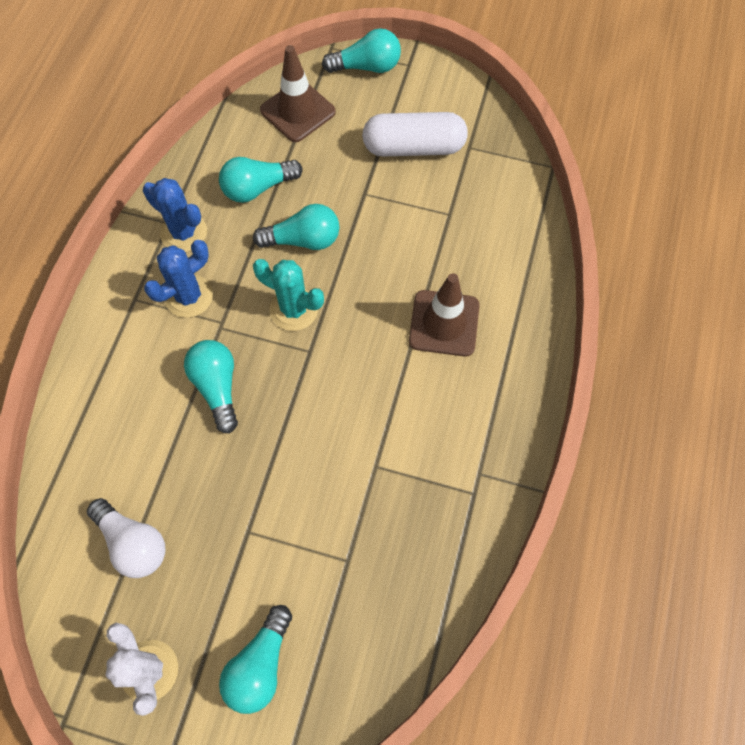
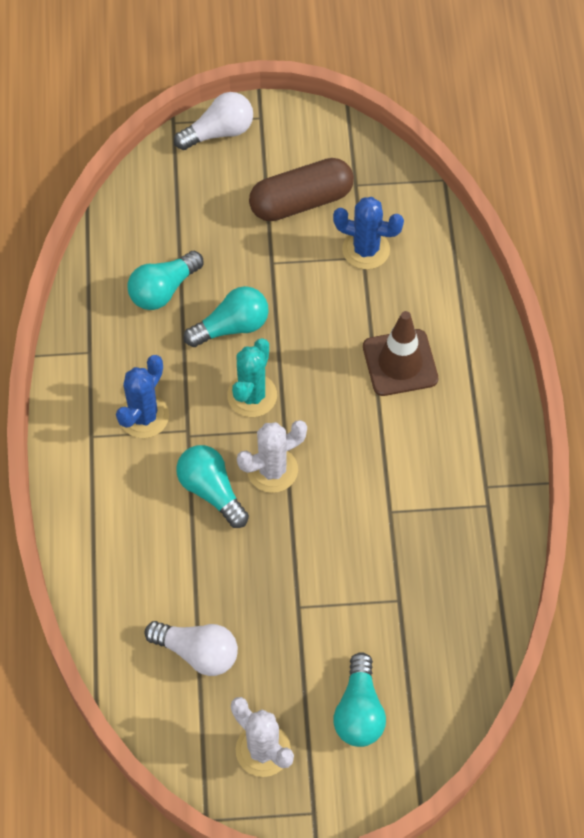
camera: 20 degrees left, 5 degrees down
(184, 232) = (109, 357): blue cactus -> blue cactus (366, 249)
(282, 386) = (272, 470): none -> white cactus
(294, 309) = (252, 395): turquoise cactus -> turquoise cactus turned 75 degrees counterclockwise
(297, 111) = (168, 200): brown traffic cone -> none
(367, 67) = (219, 132): turquoise light bulb -> white light bulb
(413, 147) = (301, 201): white capsule -> brown capsule

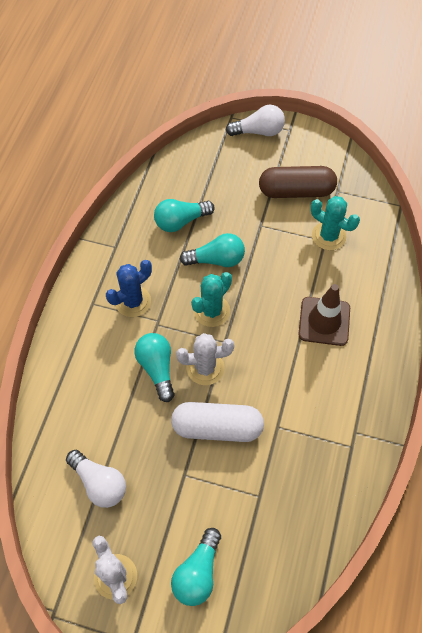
camera: 20 degrees right, 0 degrees up
(316, 537) = (217, 427): none -> white capsule
(366, 249) = (328, 236): blue cactus -> turquoise cactus

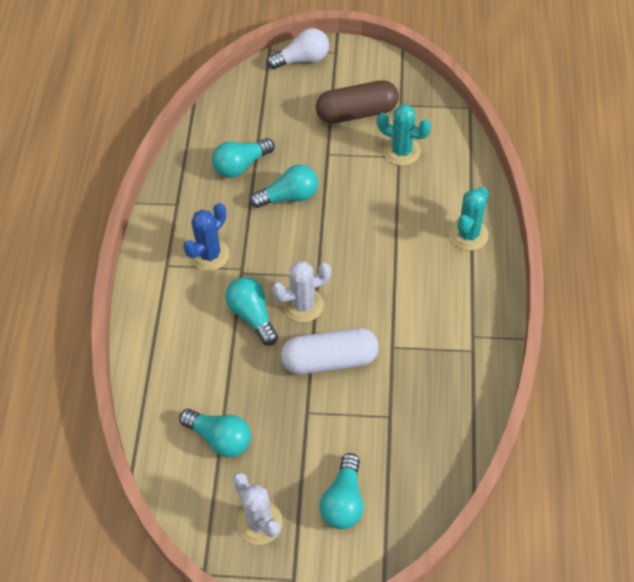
camera: 10 degrees left, 5 degrees down
(99, 483) = (220, 438): white light bulb -> turquoise light bulb
(212, 311) = (296, 248): turquoise cactus -> turquoise cactus (468, 234)
(324, 321) = (416, 236): brown traffic cone -> none

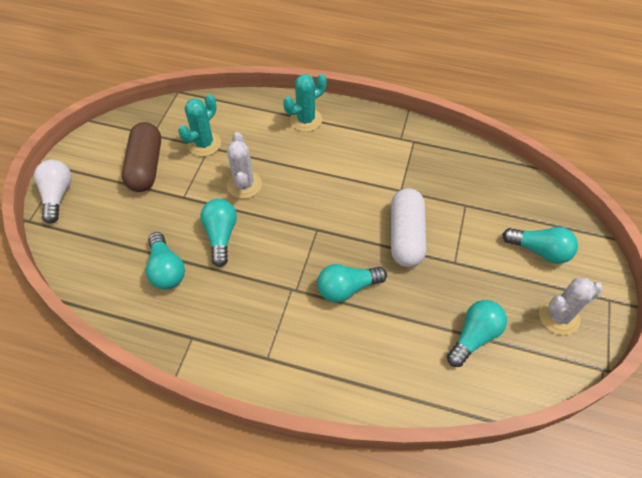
camera: 80 degrees left, 0 degrees up
(210, 255) = (266, 315): blue cactus -> none
(303, 305) = (345, 245): white cactus -> white cactus (244, 185)
(468, 234) = (306, 120): turquoise cactus -> turquoise cactus turned 75 degrees counterclockwise

